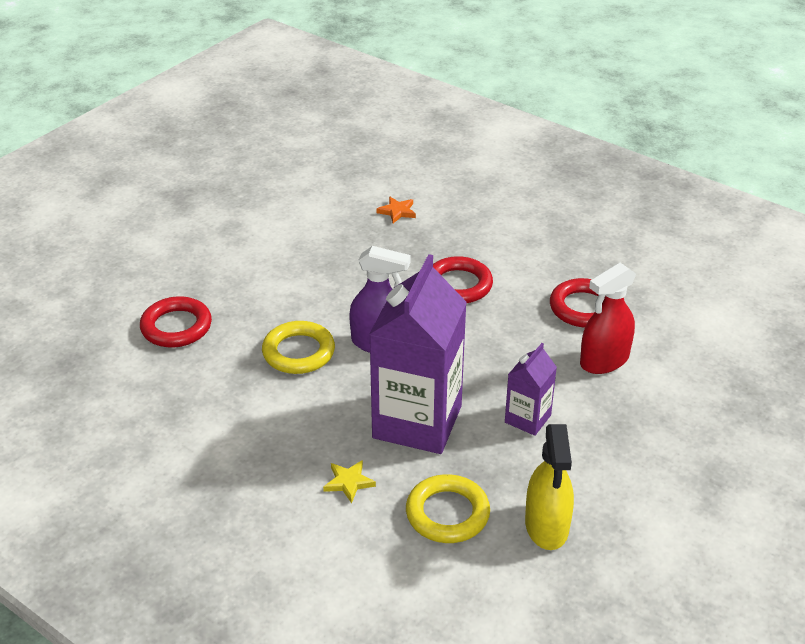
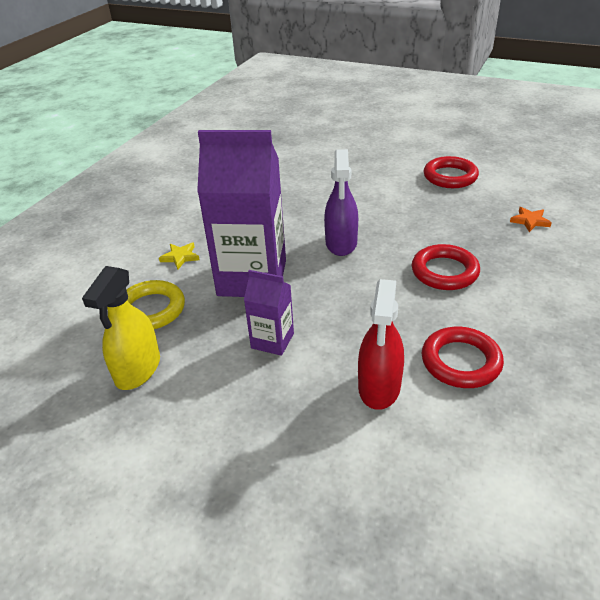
camera: 80 degrees right, 0 degrees up
(176, 327) = (320, 161): red ring -> red ring (450, 176)
(298, 352) = (314, 210): yellow ring -> none
(546, 526) = (138, 370): yellow spray bottle -> yellow spray bottle turned 60 degrees counterclockwise
(604, 360) = (379, 387): red spray bottle -> red spray bottle turned 120 degrees counterclockwise

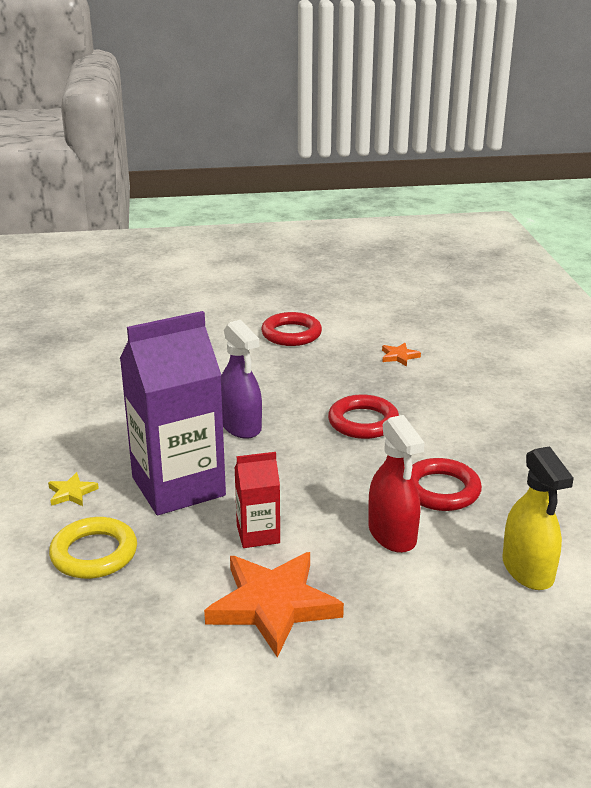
camera: 35 degrees left, 10 degrees down
(138, 370) = (142, 611): yellow spray bottle -> yellow spray bottle (528, 570)
(227, 409) = (273, 605): none -> orange star
(272, 341) = (258, 534): purple carton -> red carton

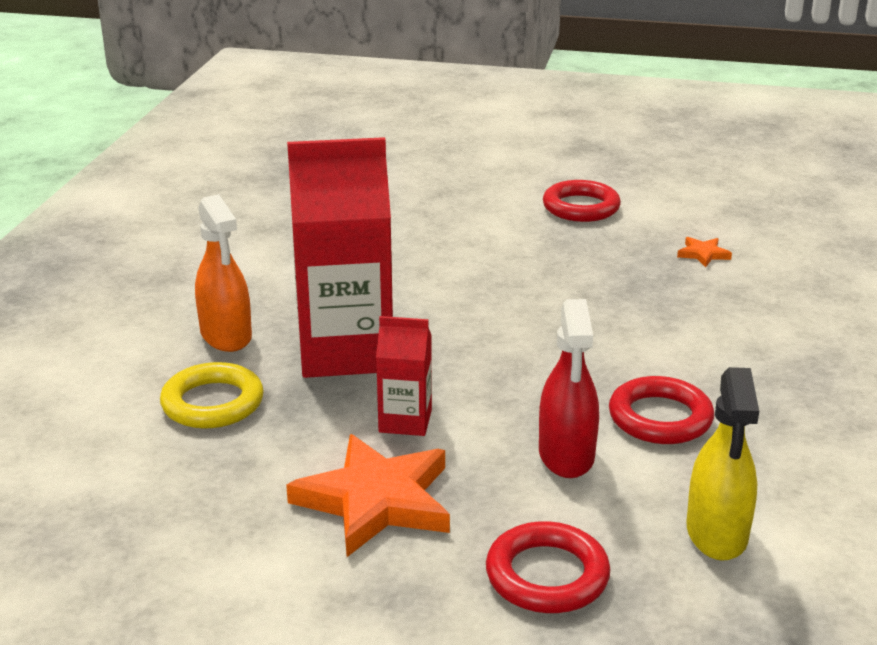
camera: 20 degrees right, 0 degrees up
(72, 493) = (226, 336): yellow star -> orange spray bottle
(178, 486) = (345, 352): purple carton -> red carton
(240, 426) = (456, 300): purple spray bottle -> none
(363, 422) = (609, 322): red ring -> red ring (547, 575)

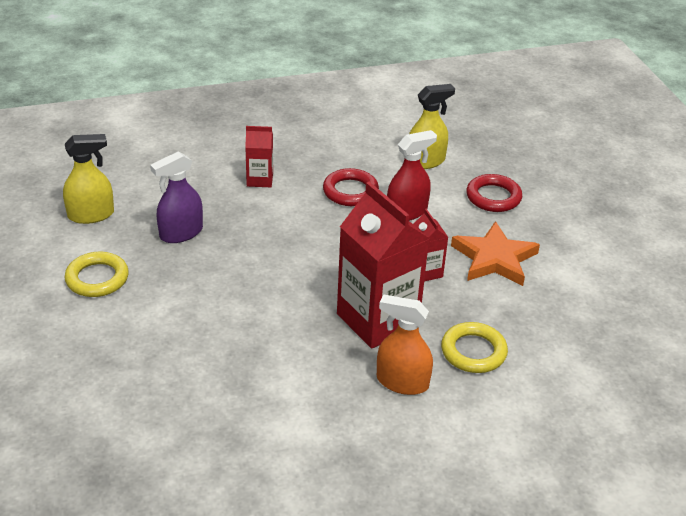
camera: 120 degrees left, 10 degrees up
(226, 336) = (402, 382): orange spray bottle -> orange spray bottle turned 105 degrees counterclockwise
(581, 207) = (97, 278): red ring -> yellow ring
(637, 266) = (181, 233): none -> purple spray bottle
(703, 254) = (146, 210): orange star -> none
(713, 222) = (91, 215): none -> yellow spray bottle
(738, 347) = (260, 179): none -> red carton

